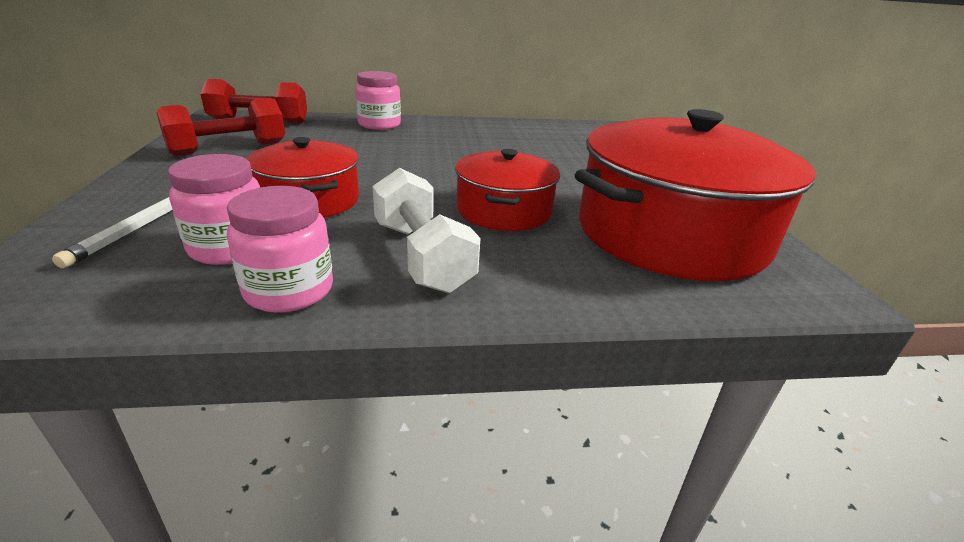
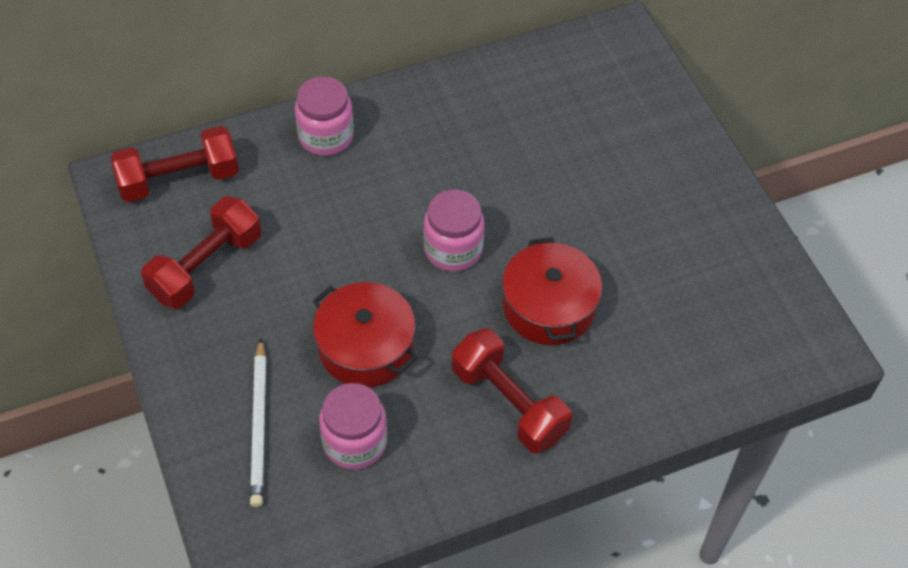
camera: 15 degrees left, 25 degrees up
(289, 290) = (436, 477): pink jar -> pink jar (453, 249)
(422, 255) = (509, 403): white dumbbell -> red dumbbell
(670, 234) = (704, 300): red pot -> none

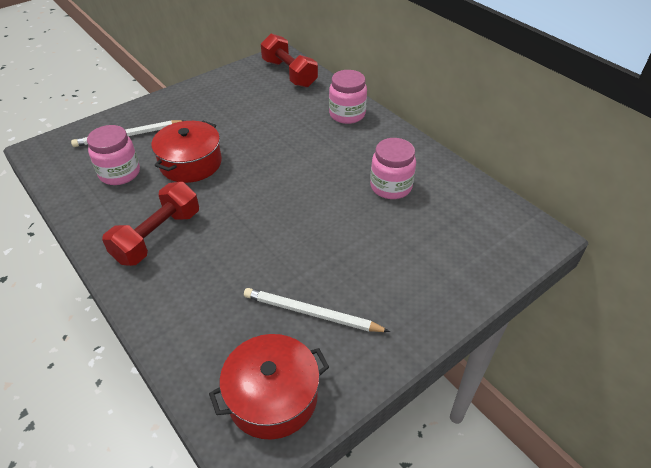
camera: 75 degrees right, 10 degrees down
(206, 266) = (233, 95): red dumbbell -> none
(453, 249) = (280, 184): pink jar -> pink jar (391, 187)
(549, 306) = (246, 242): red pot -> red pot (272, 397)
(676, 265) = (311, 313): none -> white pencil

